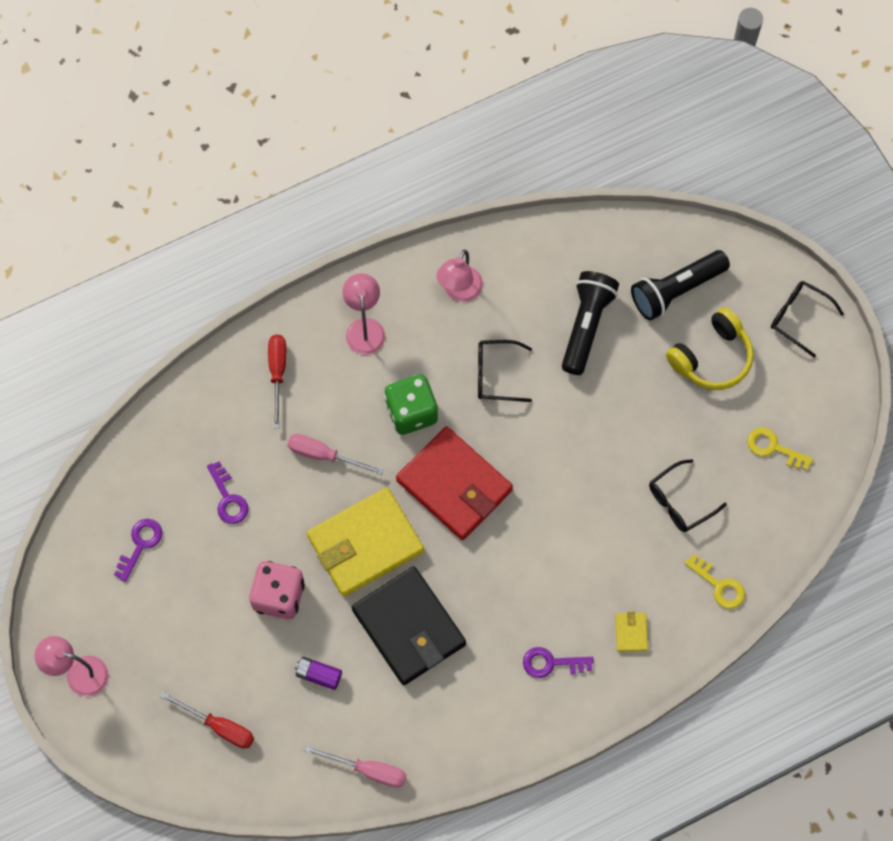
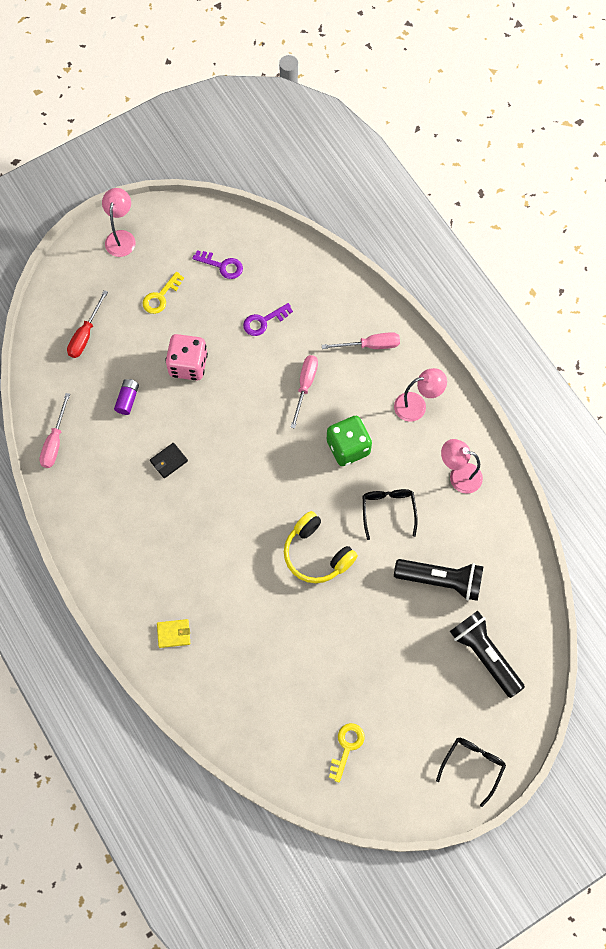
camera: 85 degrees right, 0 degrees up
(277, 373) = (370, 345): red screwdriver -> pink screwdriver
(365, 544) = (234, 423): yellow wallet -> none
(409, 627) = (169, 461): black wallet -> black wallet, size x0.40
(454, 485) = (289, 485): red wallet -> none
(551, 663) = (145, 572): purple key -> none
(680, 502) = (290, 668): black glasses -> none
(712, 357) = (425, 689): yellow headphones -> yellow headphones (317, 554)
(719, 585) = (219, 705): yellow key -> yellow key (160, 296)

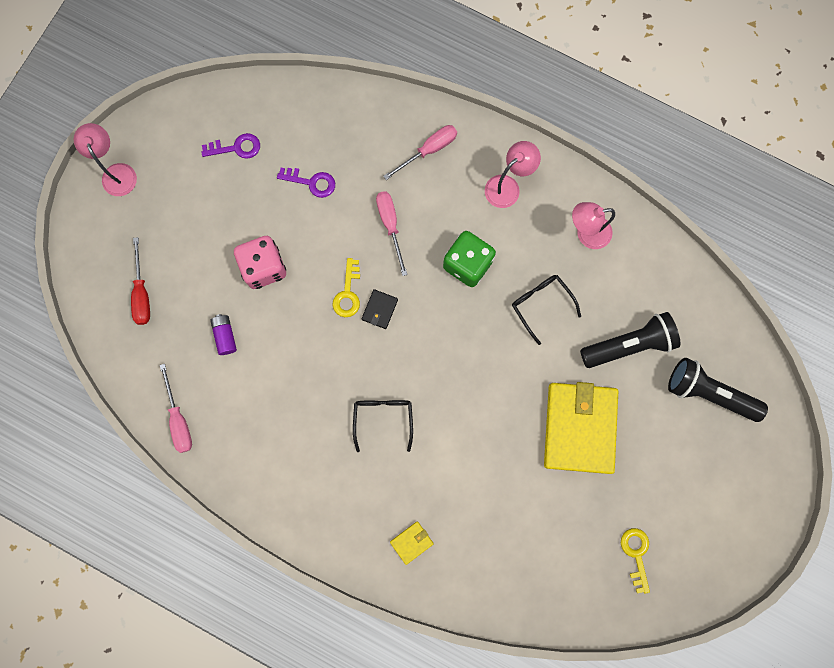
camera: 30 degrees left, 10 degrees up
(160, 296) = (194, 212): yellow key -> yellow key (348, 293)
(169, 461) = (303, 375): black wallet -> black wallet (379, 309)
(263, 321) = (311, 182): purple key -> purple key turned 105 degrees counterclockwise
(317, 554) = (499, 385): yellow headphones -> none
(361, 622) = (579, 428): none -> yellow wallet
(473, 765) = (758, 503): black glasses -> black glasses (383, 418)

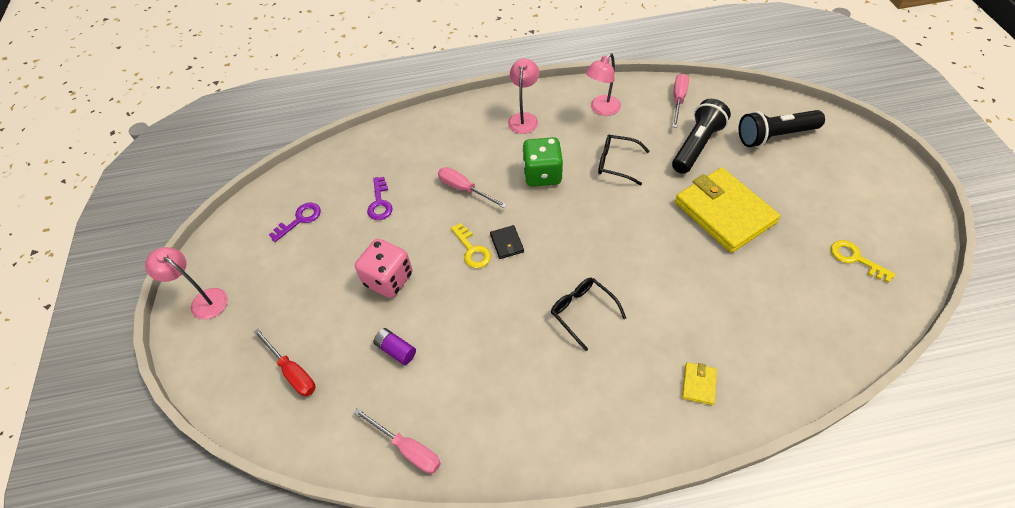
camera: 35 degrees left, 25 degrees down
(311, 182) = (380, 203): purple key -> purple key turned 105 degrees clockwise
(428, 150) = (450, 133): pink screwdriver -> pink screwdriver (678, 100)

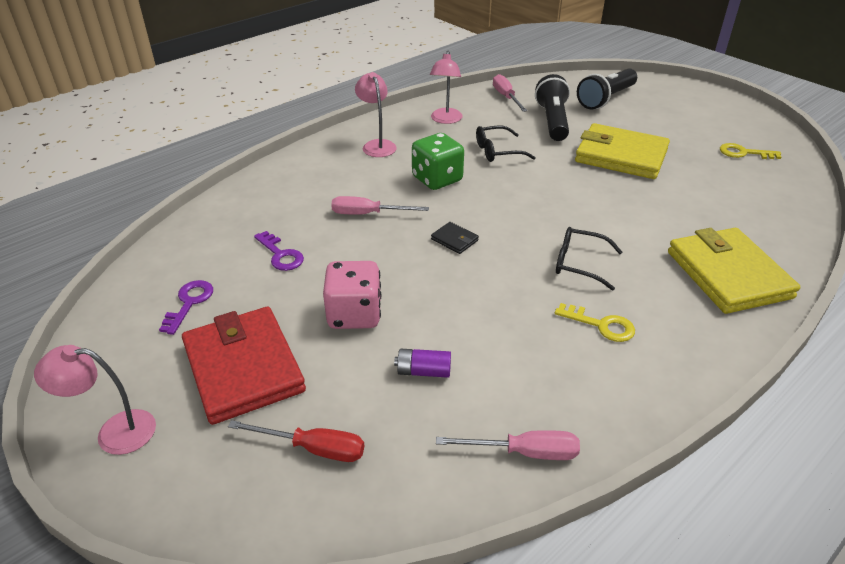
camera: 35 degrees left, 15 degrees down
(296, 289) = (243, 368): none -> red wallet
(472, 250) = (424, 257): yellow key -> yellow key (601, 325)
(698, 384) = (728, 274): yellow wallet -> yellow wallet, size x2.50

